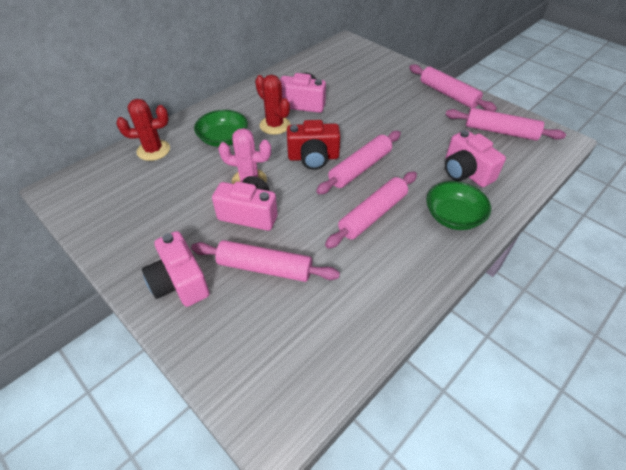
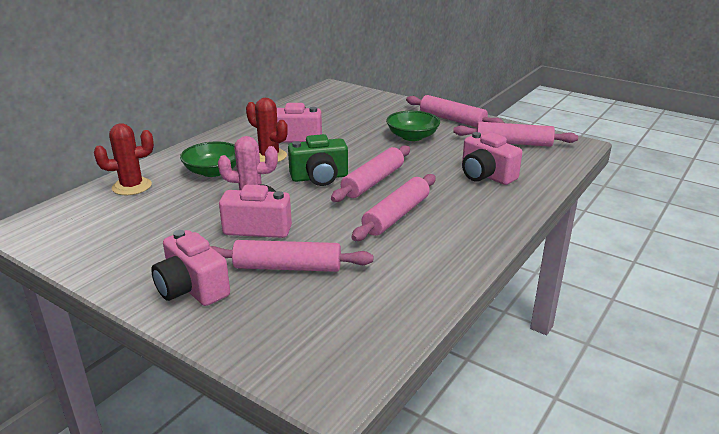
camera: 10 degrees left, 20 degrees down
(313, 157) = (319, 178): red camera -> green camera
(453, 216) = (482, 209): green bowl -> green bowl (412, 136)

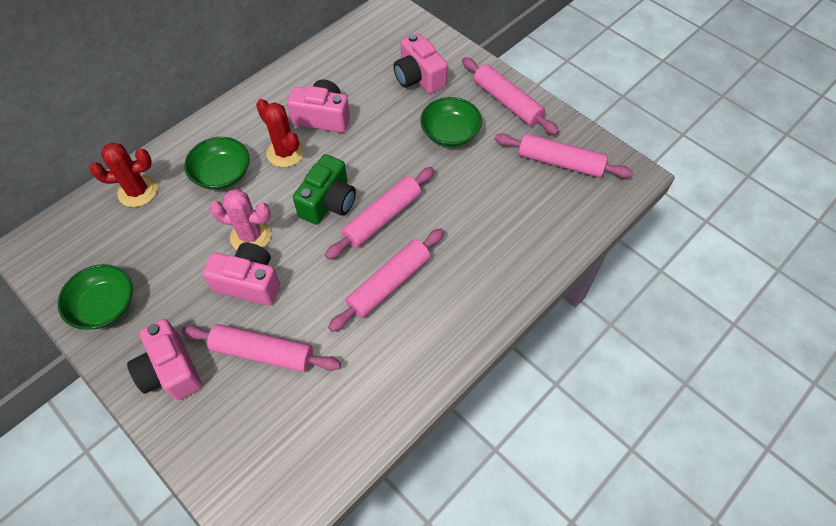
camera: 10 degrees right, 30 degrees up
(110, 255) = (105, 306): none -> green bowl
(319, 178) = (328, 202): green camera -> green camera turned 60 degrees counterclockwise
(486, 175) = (506, 224): pink camera -> pink camera (419, 77)

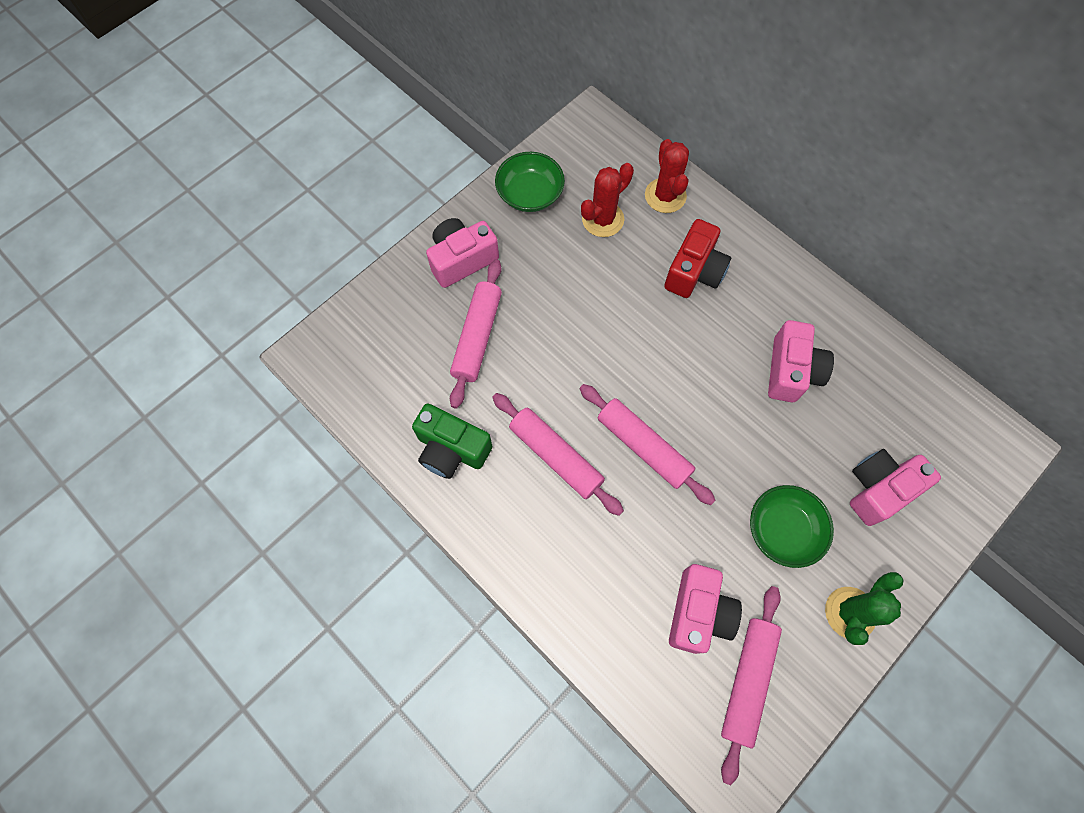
camera: 90 degrees right, 10 degrees up
(222, 174) = (694, 272): green bowl -> red camera
(249, 282) = (556, 315): pink camera -> pink camera (698, 613)
(251, 236) = (613, 310): pink cactus -> none
(285, 152) = (731, 334): red cactus -> red cactus (603, 219)
(328, 202) = (662, 386): green camera -> green camera (451, 449)
(507, 102) = (850, 613): pink rolling pin -> green cactus

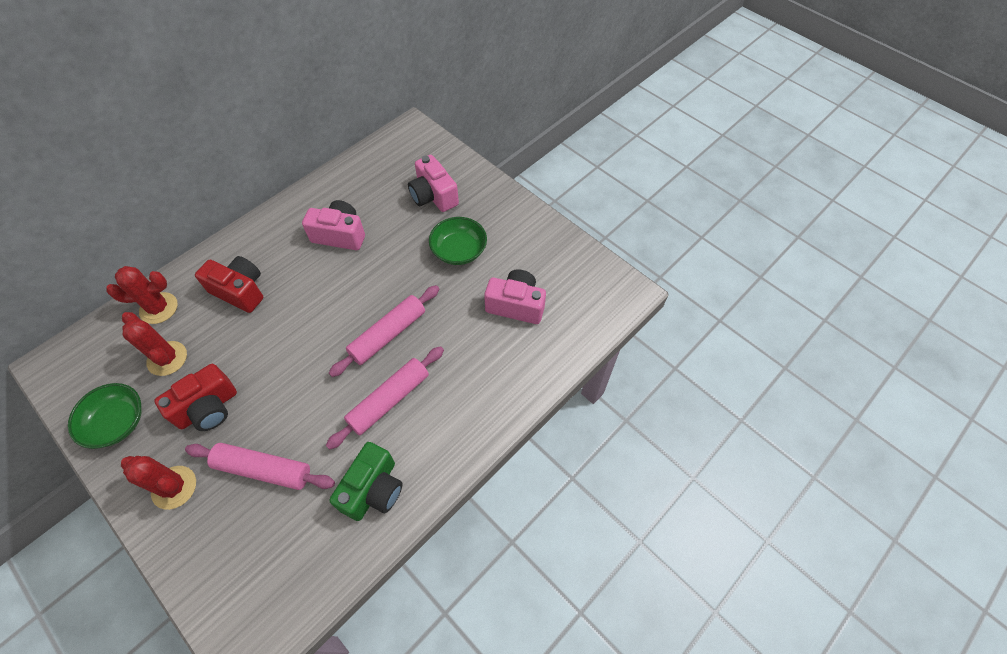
camera: 90 degrees left, 10 degrees down
(462, 260) = (174, 487): pink camera -> red cactus
(545, 271) = (208, 408): none -> red camera
(747, 681) = (560, 279): pink rolling pin -> none
(850, 613) = (515, 220): green cactus -> none

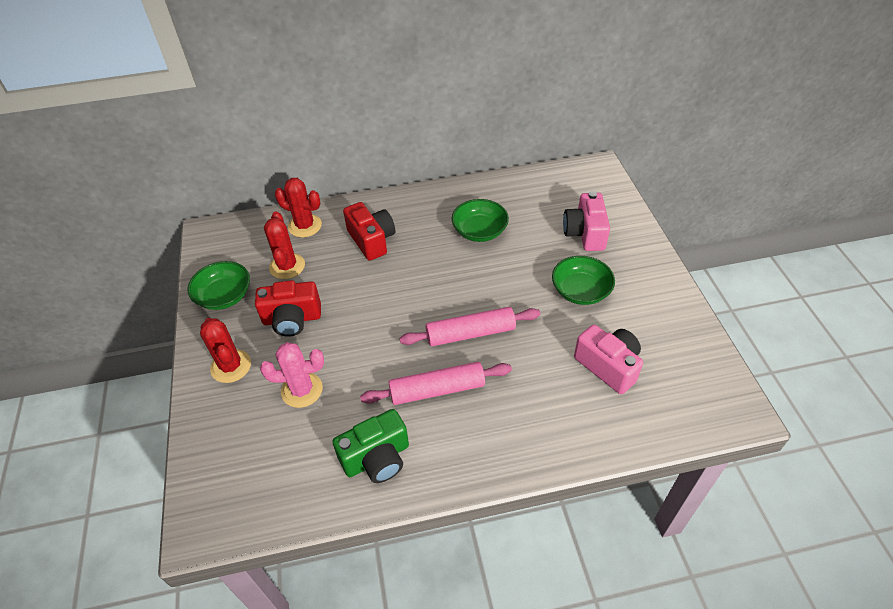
camera: 35 degrees right, 10 degrees down
(263, 469) = (302, 390): pink rolling pin -> pink cactus
(340, 235) = (479, 231): pink camera -> green bowl

